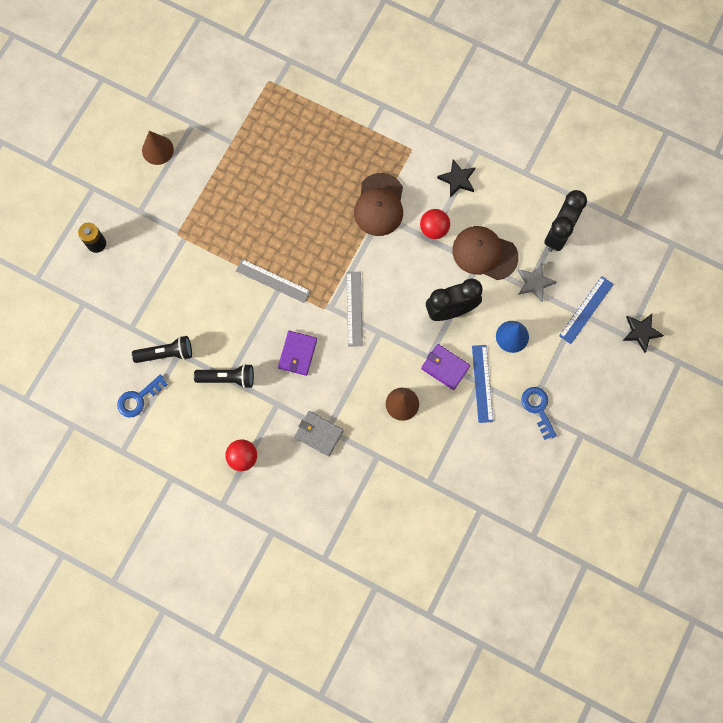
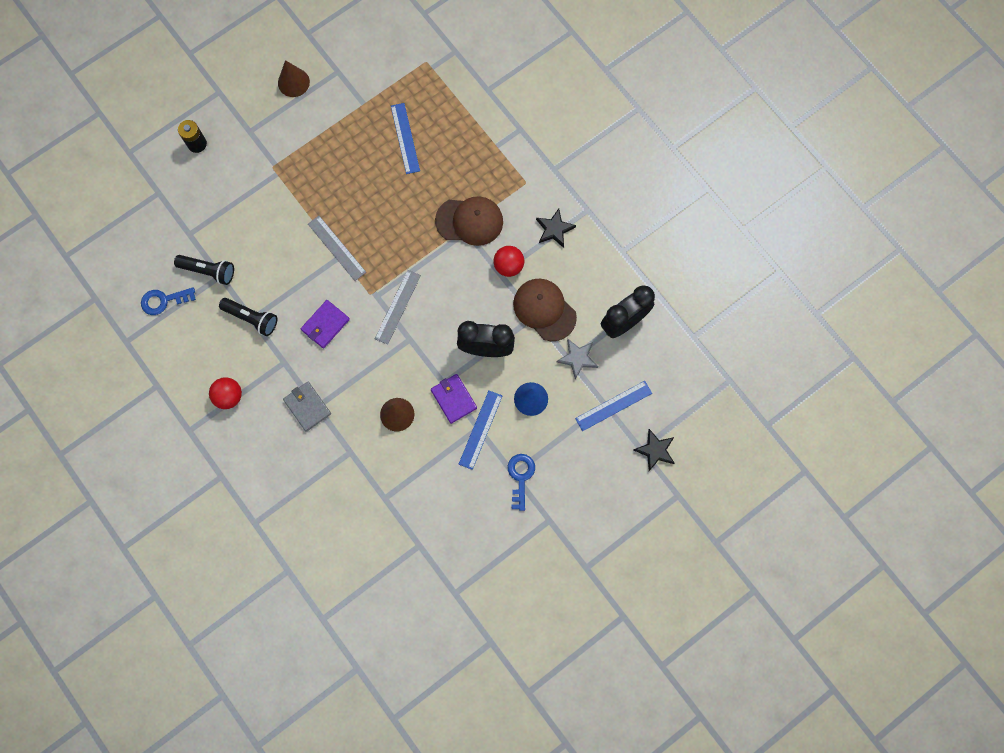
camera: 25 degrees right, 0 degrees up
(284, 156) = (405, 138): none -> blue ruler
(379, 205) = (469, 221): brown cap -> brown cap turned 120 degrees counterclockwise

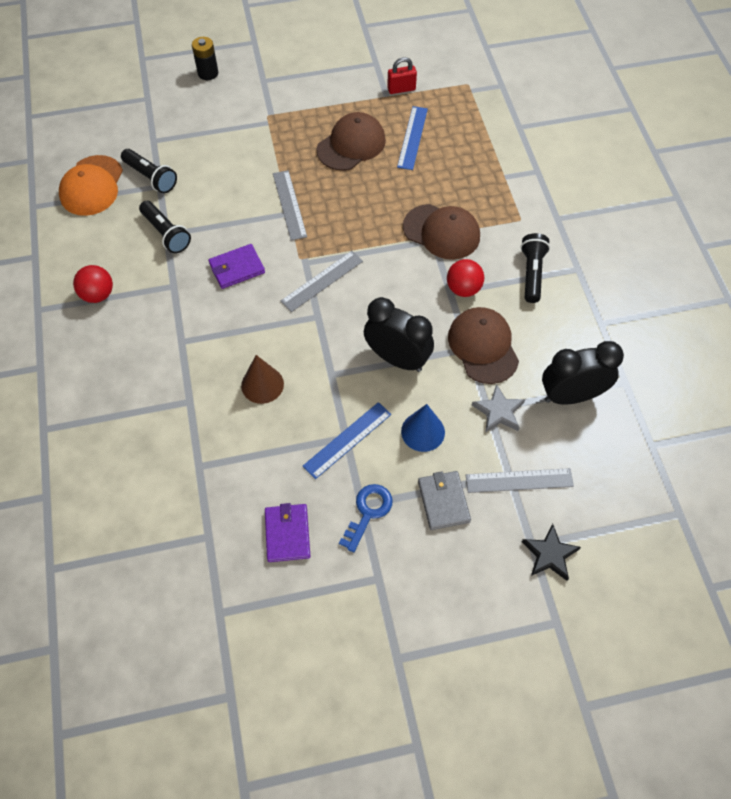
camera: 25 degrees right, 15 degrees down
(163, 300) = (92, 186): blue key -> orange cap
(293, 82) = (328, 57): brown cone -> none
(307, 407) = (171, 337): grey wallet -> grey wallet (443, 501)
(358, 167) = (351, 145): none -> brown cap
(372, 91) = (401, 89): none -> red padlock
(453, 399) = (333, 395): purple wallet -> purple wallet (287, 534)
(554, 229) = (531, 273): black star -> black flashlight
(613, 405) = (519, 480): blue ruler -> grey ruler

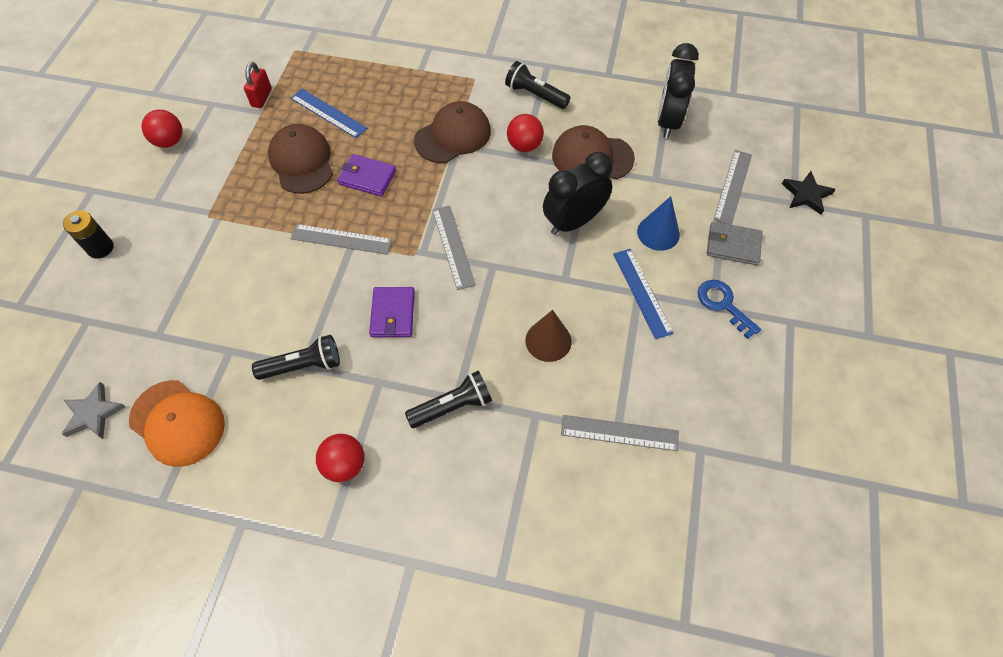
camera: 65 degrees left, 0 degrees up
(151, 177) = (211, 355): black flashlight -> black flashlight (452, 406)
(198, 468) = (619, 433): none -> grey ruler
(287, 534) = (722, 378): purple wallet -> purple wallet (367, 177)
(323, 59) = (169, 141): none -> red ball
(498, 411) = (661, 173): grey star -> grey star (93, 414)

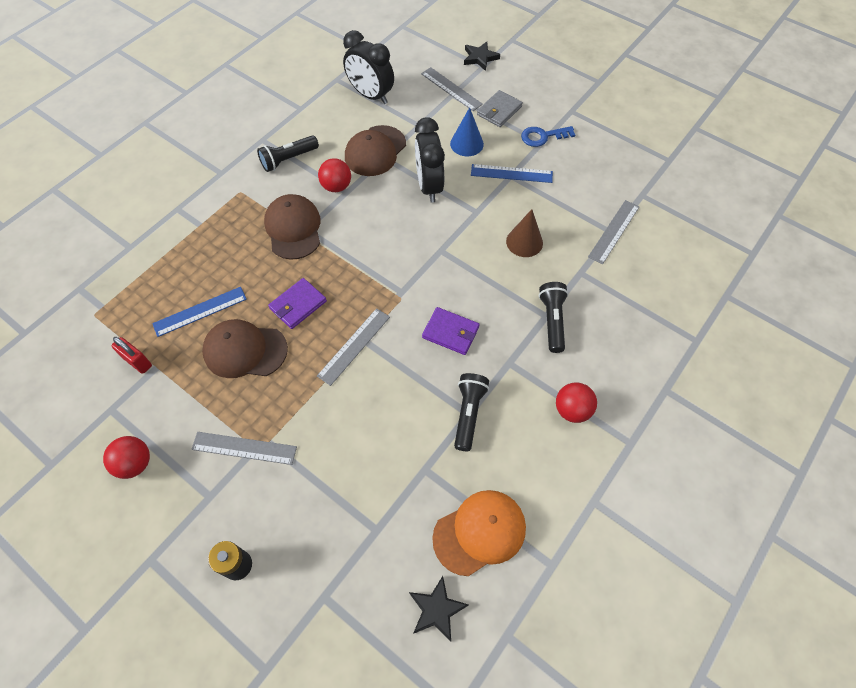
camera: 65 degrees left, 0 degrees up
(93, 414) = (437, 609): grey star -> black star
(453, 246) = (408, 269): grey ruler -> grey ruler (244, 448)

